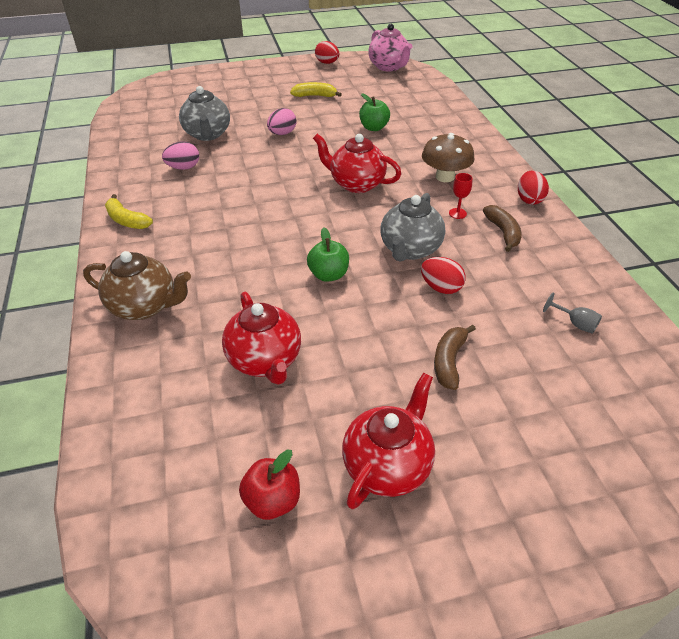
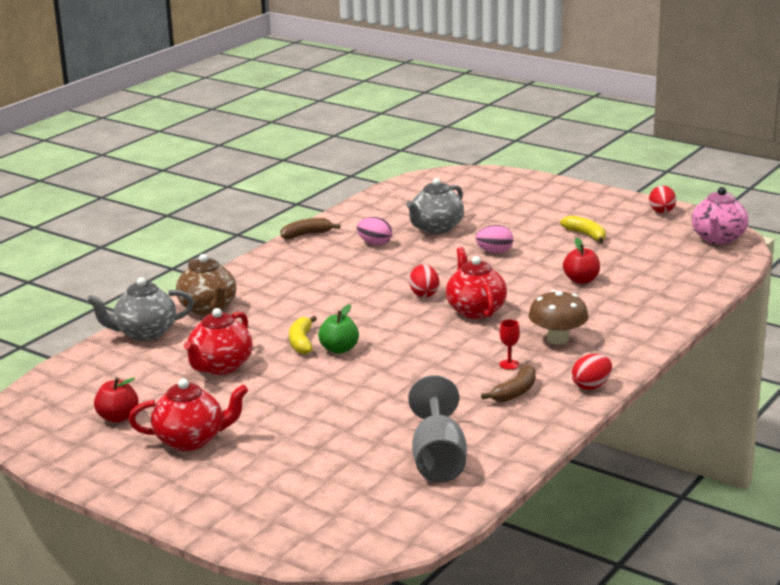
camera: 50 degrees right, 20 degrees down
(126, 220) = (280, 259): yellow banana -> yellow banana (301, 342)
(373, 128) = (581, 280): green apple -> red apple
(410, 249) = (422, 365): grey teapot -> grey teapot (144, 333)
(441, 287) = (394, 394): red egg -> red egg (424, 294)
(449, 361) = (315, 426): brown banana -> brown banana (306, 234)
(575, 323) = (438, 459): grey goblet -> grey goblet, size x2.41

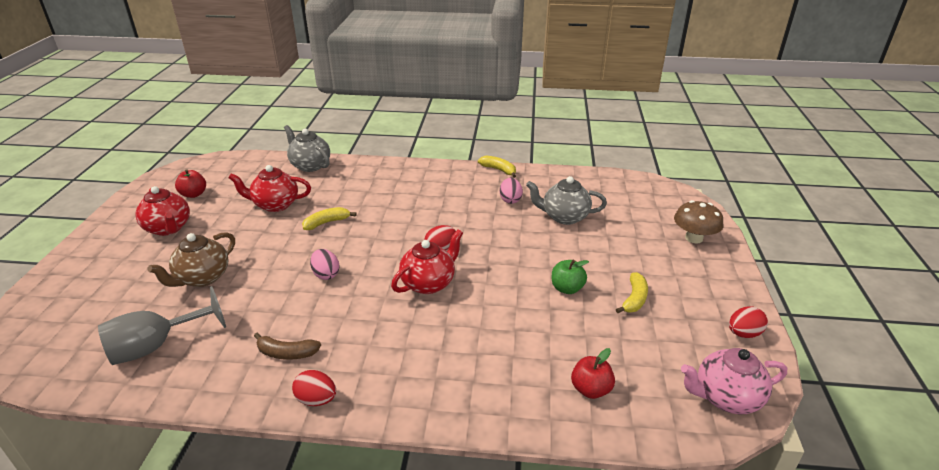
camera: 60 degrees right, 10 degrees up
(208, 309) = (357, 174): brown teapot -> brown teapot (202, 278)
(306, 234) = (499, 170): brown banana -> yellow banana
(339, 349) = (323, 241): green apple -> green apple (567, 288)
(494, 252) = (548, 258): pink egg -> pink egg (326, 274)
(509, 364) = (337, 333): red goblet -> none
(557, 339) = (402, 348): brown mushroom -> brown mushroom (693, 238)
(581, 280) = (534, 325): red apple -> red apple (590, 389)

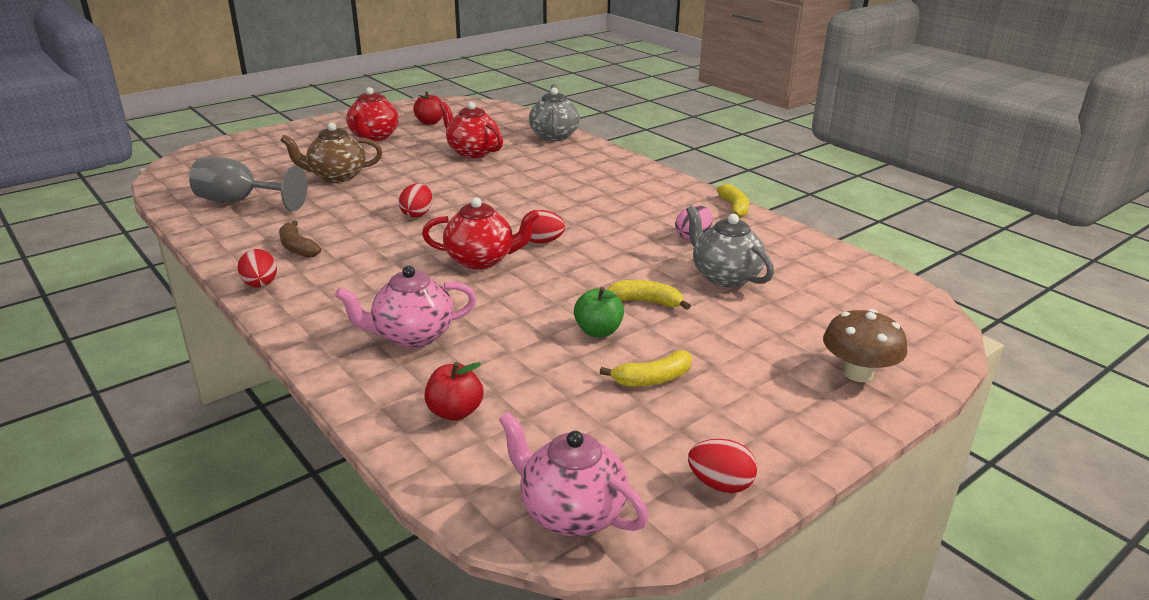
camera: 45 degrees right, 5 degrees down
(326, 274) = (417, 214): pink egg -> red egg
(327, 222) = (487, 181): yellow banana -> yellow banana (646, 302)
(484, 362) = (412, 336): none -> pink teapot

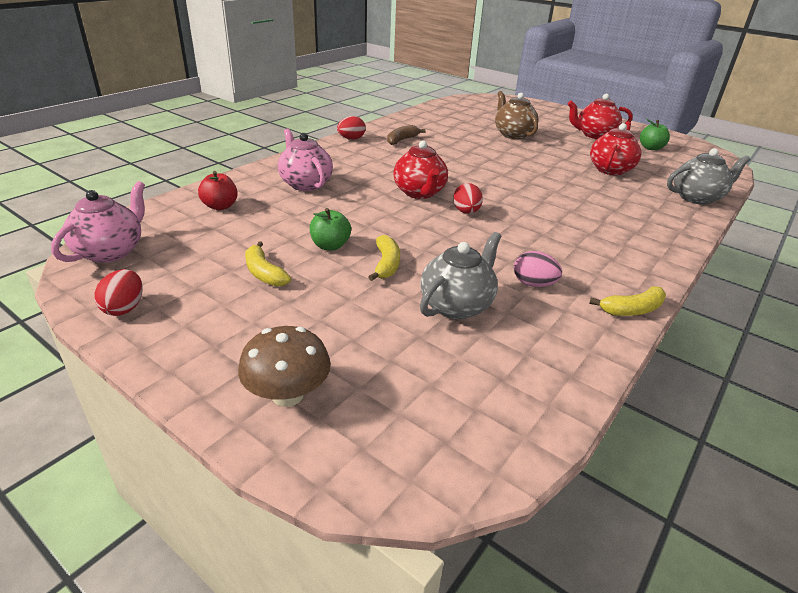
camera: 75 degrees right, 5 degrees up
(240, 201) = (451, 118): grey goblet -> none
(417, 214) = (476, 164): red egg -> none
(430, 122) = (651, 148): red apple -> green apple

